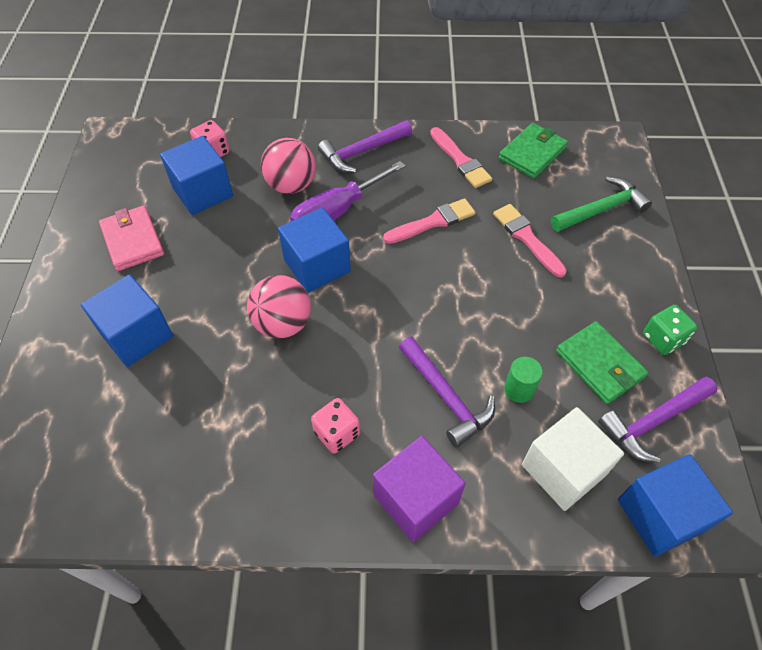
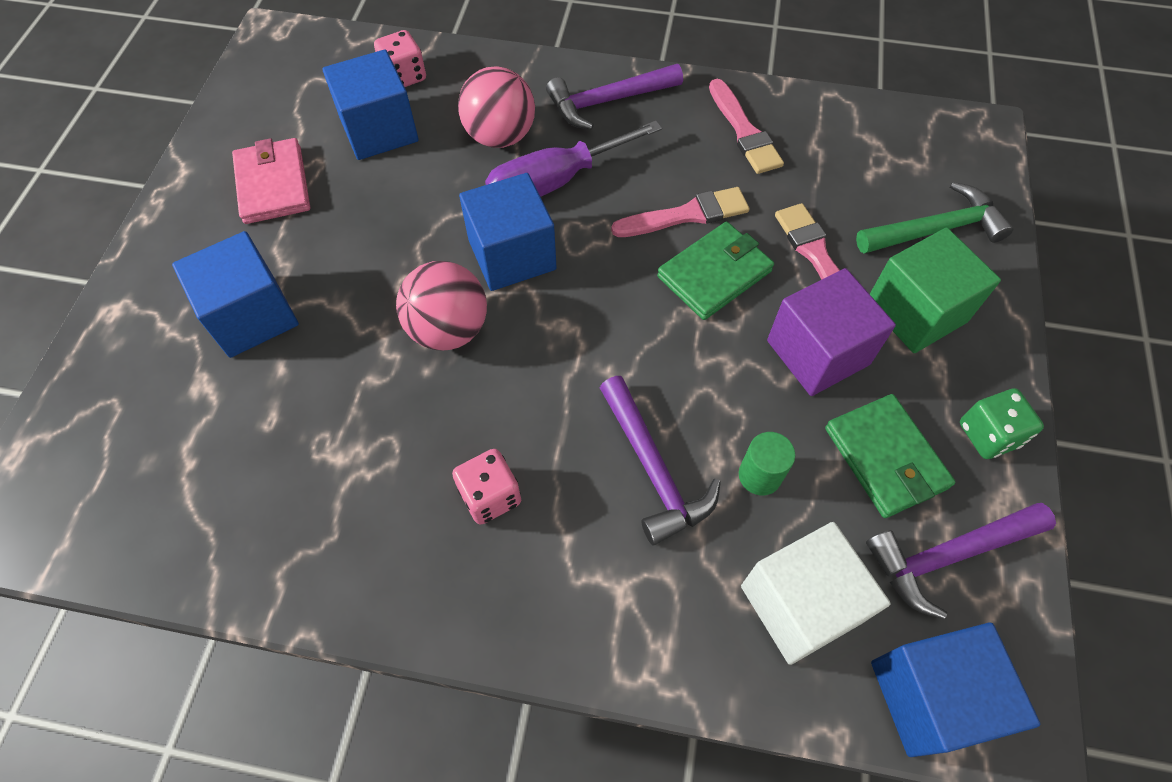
camera: 10 degrees right, 5 degrees up
(416, 499) = (580, 609): purple cube -> purple cube (817, 352)
(532, 153) = (850, 134): green wallet -> green wallet (714, 274)
(600, 265) = (916, 312): none -> green cube

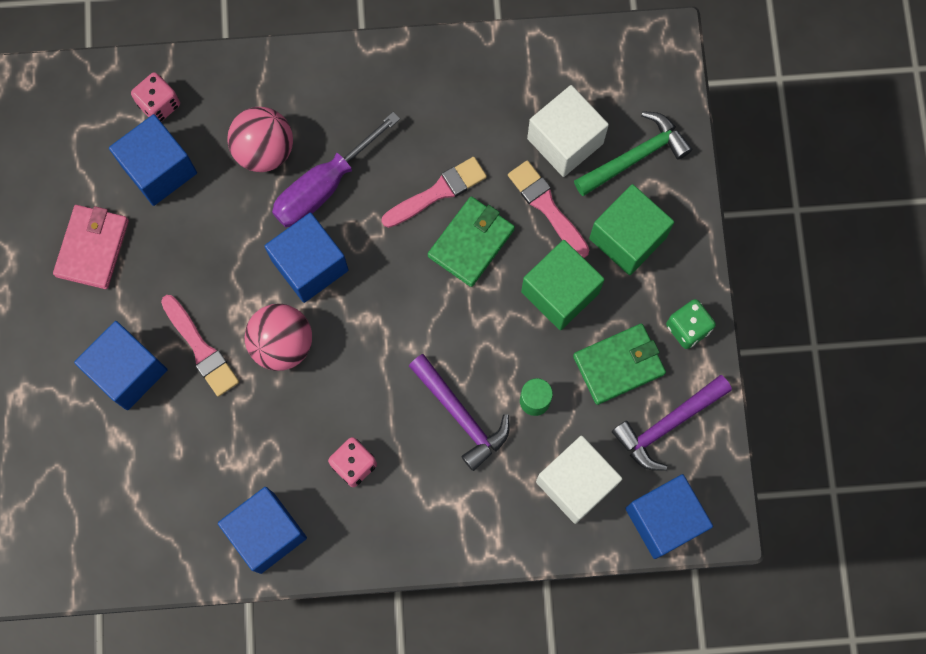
camera: 15 degrees left, 15 degrees up
(273, 184) = (92, 248): pink wallet -> pink wallet turned 45 degrees clockwise
(340, 556) = (267, 533): none -> blue cube
(608, 101) = (345, 89): purple hammer -> none
(744, 131) = (468, 93): pink brush -> pink brush (201, 349)
(817, 352) = (560, 292): purple cube -> green cube
(850, 197) = (565, 141): none -> white cube
(885, 458) = (619, 365): green wallet -> green wallet turned 75 degrees counterclockwise

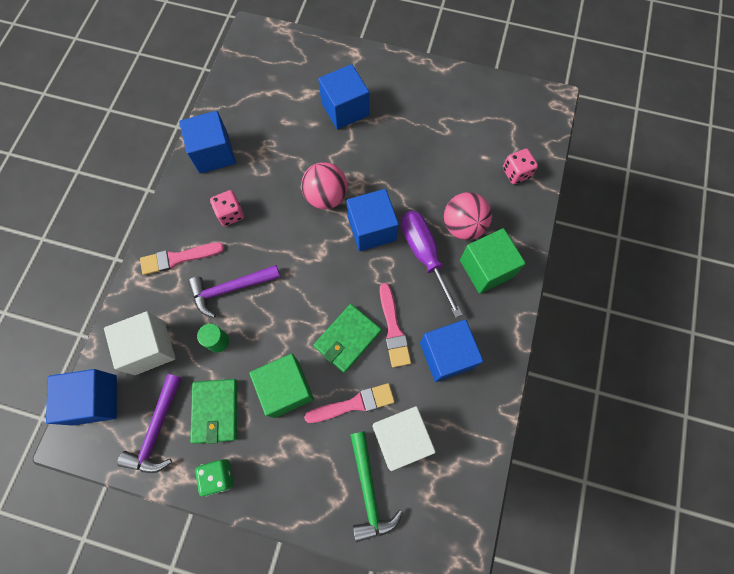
camera: 110 degrees right, 5 degrees down
(92, 248) = (430, 111): pink wallet -> none
(159, 169) = (470, 160): blue cube -> blue cube (446, 355)
(201, 349) = (342, 151): pink brush -> pink brush (178, 258)
(471, 242) = (347, 339): green wallet -> green wallet turned 75 degrees clockwise
(627, 238) = (306, 457): green cube -> green cube (486, 268)
(667, 424) = (157, 430): purple hammer -> purple hammer turned 150 degrees counterclockwise

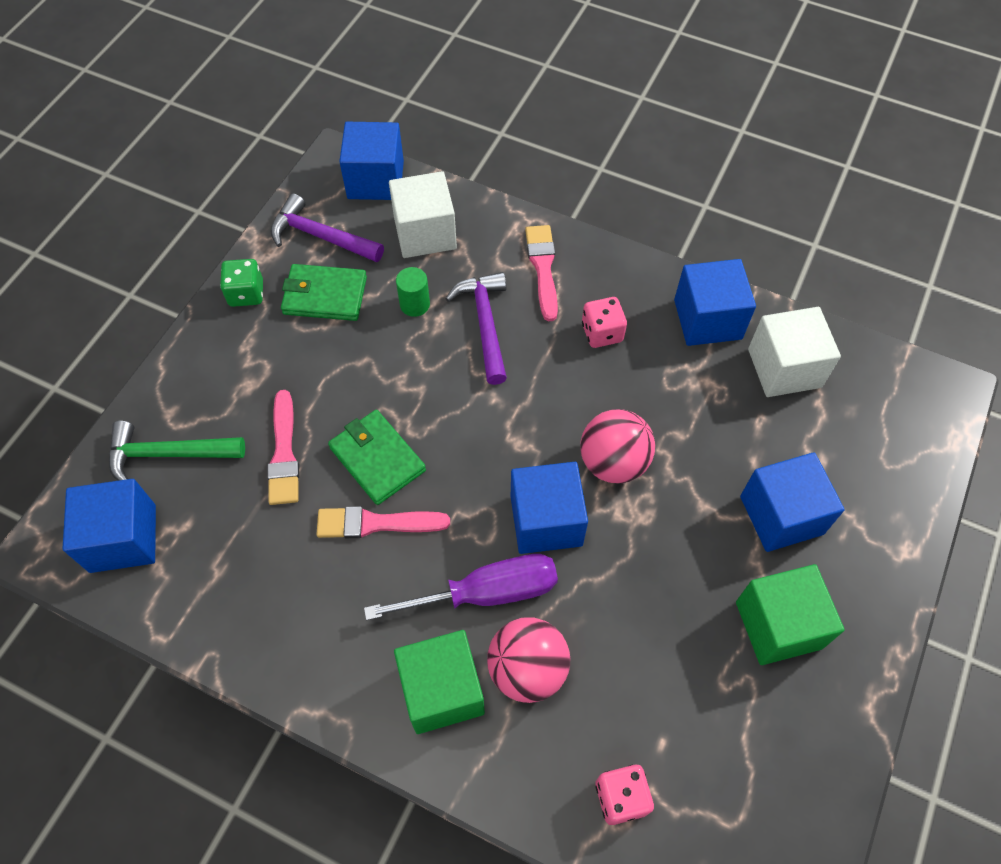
camera: 100 degrees right, 10 degrees down
(286, 389) = (329, 375): green cube -> green cube (778, 625)
(400, 438) = (219, 505): white cube -> white cube (784, 368)
(446, 355) = (316, 592): blue cube -> blue cube (123, 538)

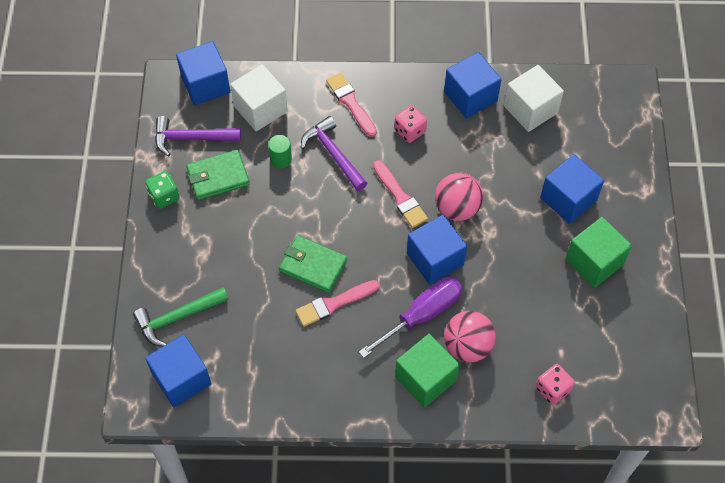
camera: 25 degrees left, 0 degrees up
(284, 453) = (252, 286): pink brush -> pink brush (400, 197)

